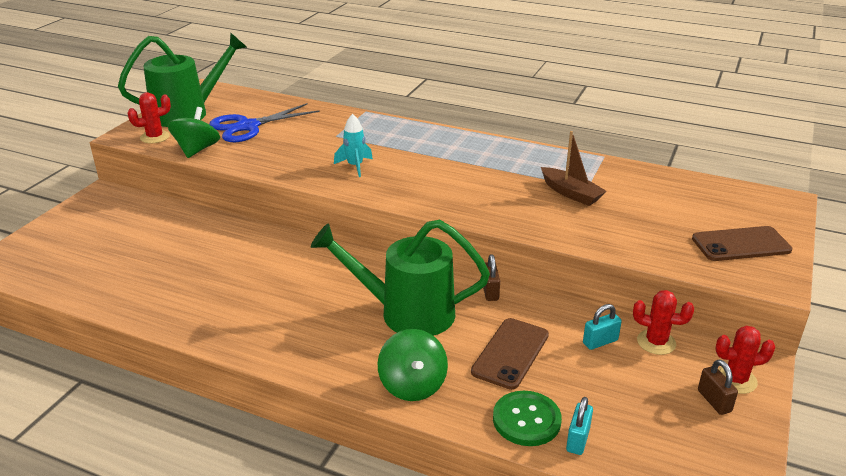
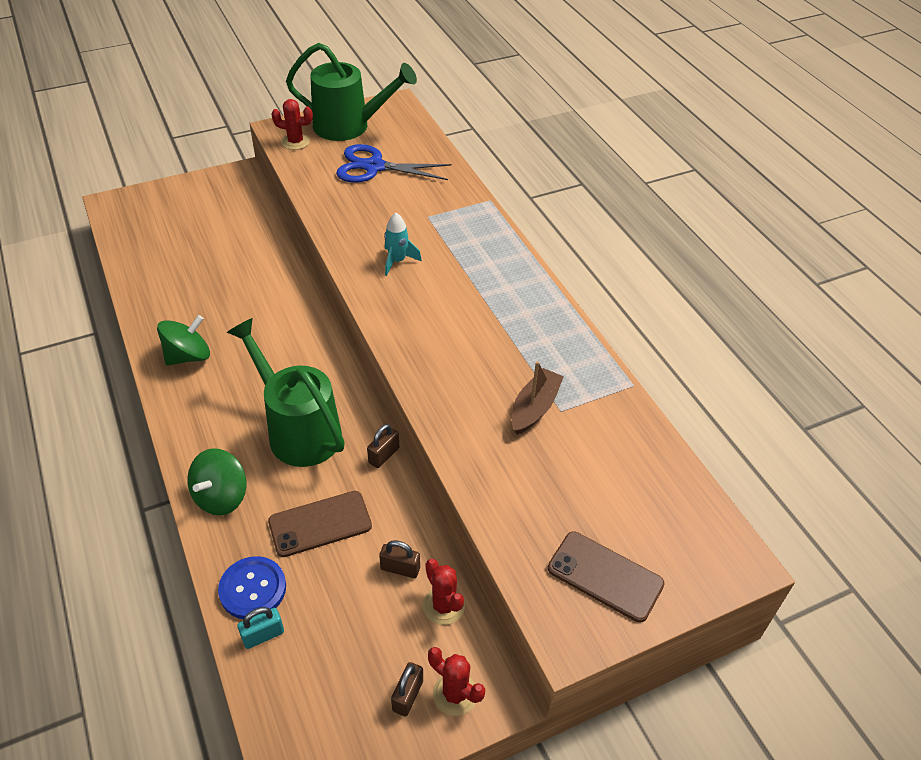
camera: 40 degrees right, 15 degrees up
(197, 150) = (307, 173): green spinning top -> green spinning top (188, 356)
(526, 420) = (253, 589): green button -> blue button
(571, 193) = (534, 408): brown boat -> brown boat turned 150 degrees counterclockwise
(600, 342) = (400, 568): turquoise padlock -> brown padlock

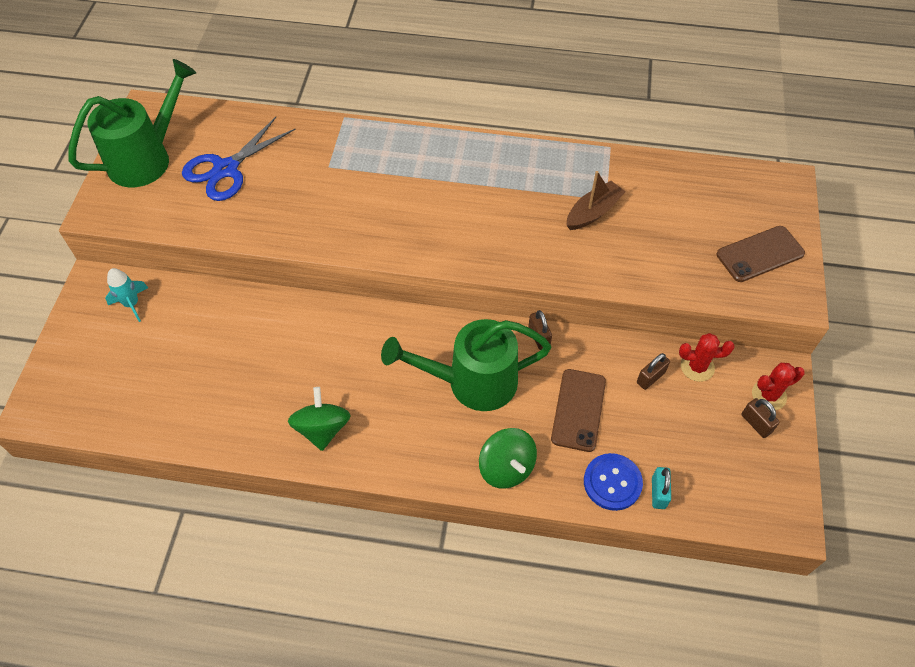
camera: 55 degrees left, 10 degrees up
(295, 142) = (130, 208): red cactus -> none
(397, 261) = (368, 213): turquoise rocket -> turquoise rocket (132, 304)
(534, 408) = (593, 212): brown boat -> brown boat turned 75 degrees clockwise

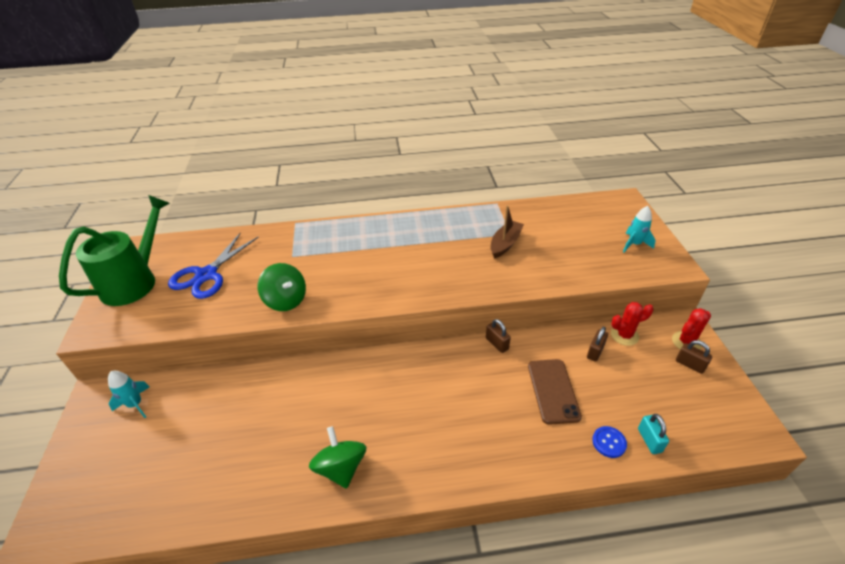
camera: 15 degrees left, 15 degrees down
(471, 382) = (458, 392): green watering can -> none
(506, 468) = (516, 455): green spinning top -> green spinning top (286, 300)
(612, 482) = (609, 442): blue button -> blue button, size x0.63
(760, 254) = (634, 244): brown phone -> turquoise rocket

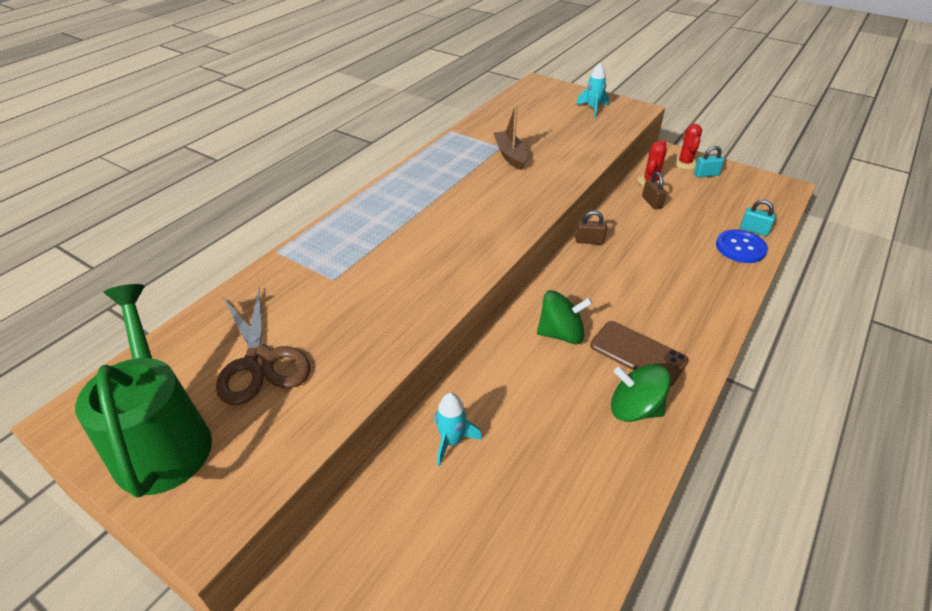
camera: 50 degrees left, 0 degrees up
(135, 404) = (358, 561): turquoise rocket -> turquoise rocket (451, 441)
(206, 275) = (260, 361): blue scissors -> brown scissors
(286, 300) = (402, 316): green spinning top -> green spinning top (561, 334)
(553, 391) = (669, 243): brown phone -> brown phone (638, 353)
(609, 442) = (740, 248): blue button -> blue button, size x1.59
(689, 365) = (706, 174): brown padlock -> turquoise padlock

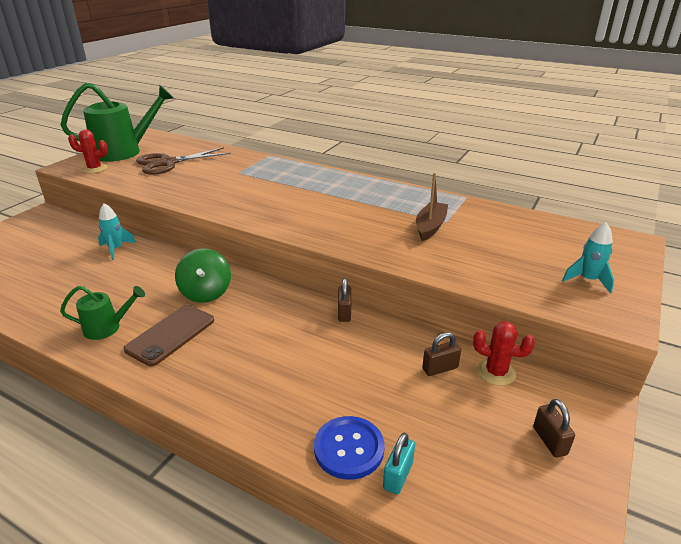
camera: 85 degrees right, 10 degrees down
(510, 155) = (430, 226): brown boat -> brown boat turned 45 degrees counterclockwise
(634, 409) = (108, 328): green spinning top -> green watering can
(685, 163) = (574, 418): red cactus -> red cactus (94, 169)
(706, 174) = (549, 441): turquoise padlock -> brown padlock

